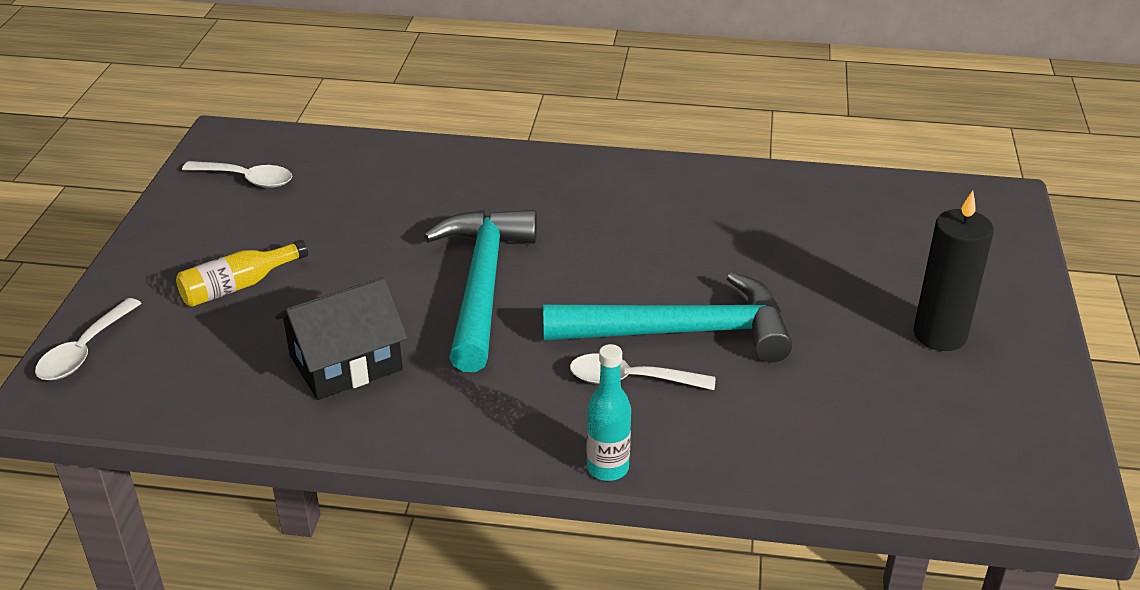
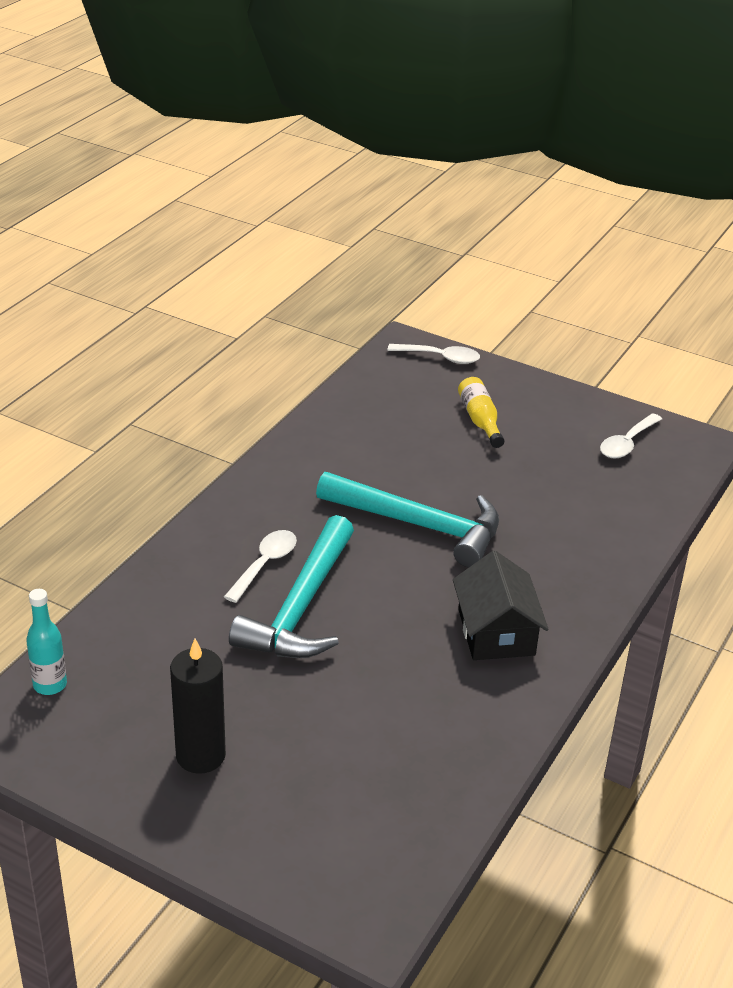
camera: 110 degrees right, 0 degrees up
(84, 351) = (440, 358): white spoon -> white spoon turned 150 degrees clockwise
(345, 363) = (366, 448): black house -> black house (496, 632)
(607, 468) = (189, 528): turquoise bottle -> turquoise bottle (50, 685)

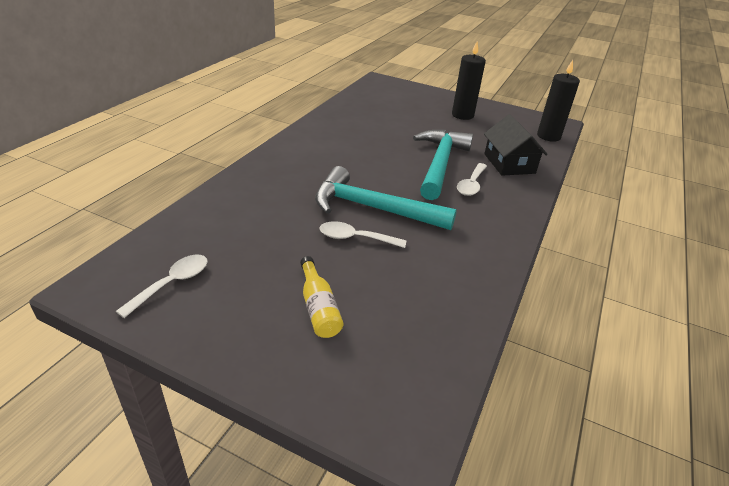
camera: 175 degrees right, 0 degrees up
(50, 685) = (548, 136): turquoise bottle -> black candle
(440, 358) = (363, 411): white spoon -> white spoon (355, 238)
(496, 632) = (323, 152): black house -> black house (509, 163)

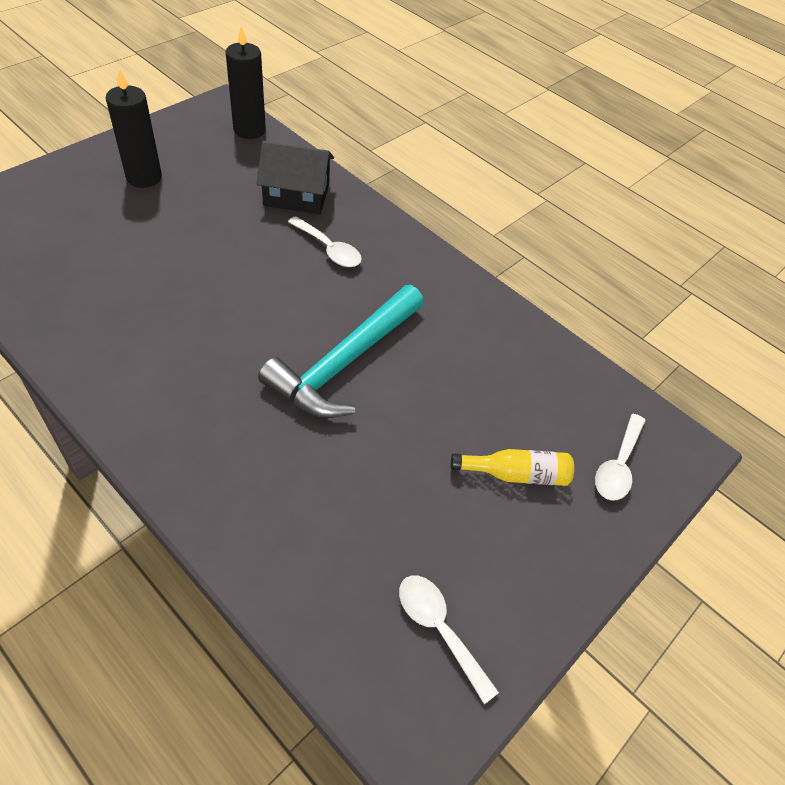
camera: 75 degrees left, 15 degrees up
(355, 238) = (402, 401): white spoon -> white spoon (618, 466)
(439, 164) = (267, 257): turquoise hammer -> none

